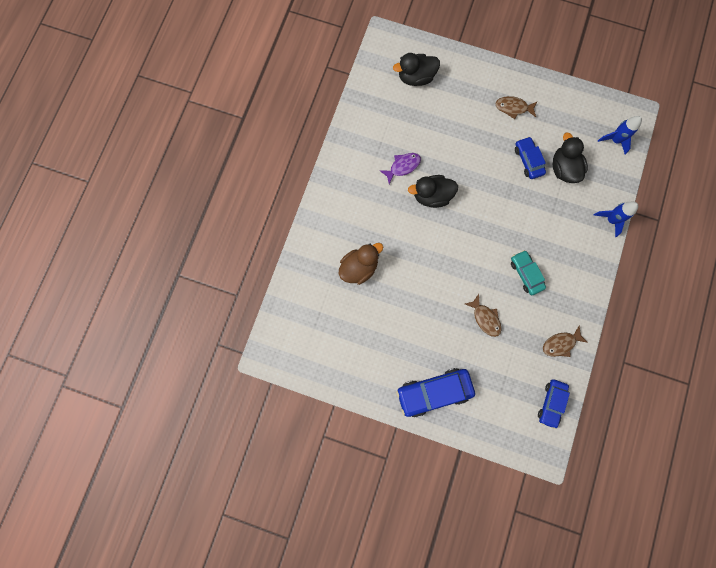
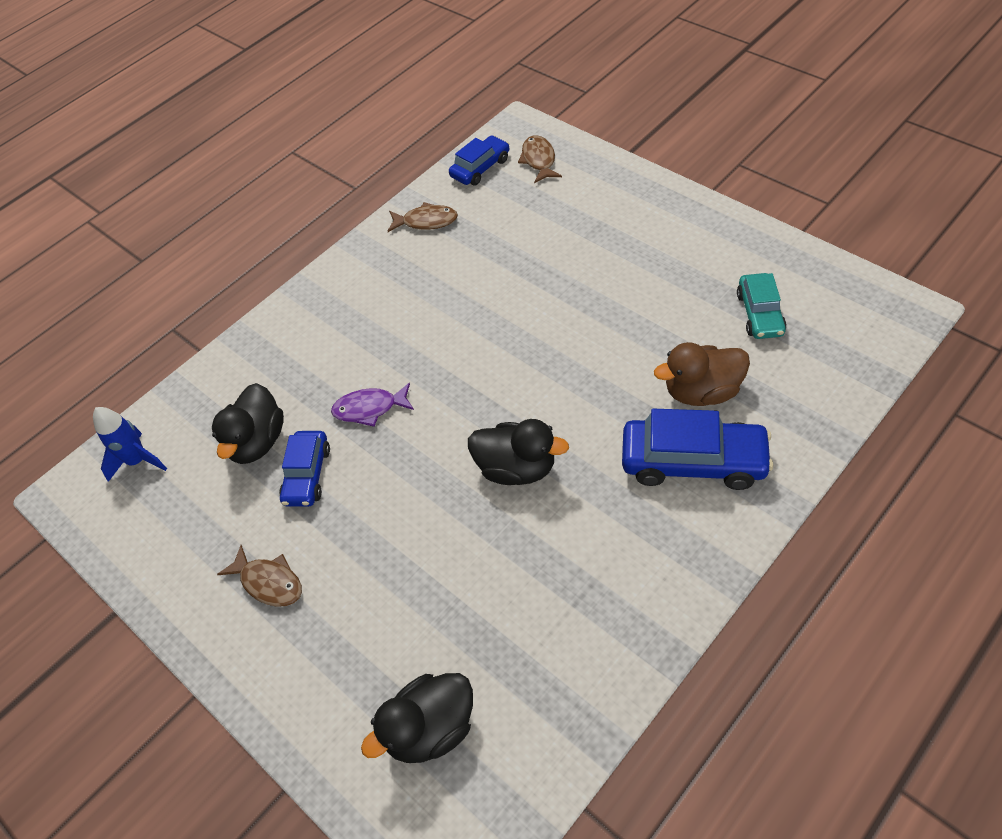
camera: 150 degrees left, 25 degrees down
(402, 167) = (549, 539): purple fish -> purple fish (370, 408)
(416, 78) = (430, 729): black duck -> black duck turned 135 degrees clockwise
(434, 392) = (640, 211): blue car -> blue car (693, 461)
(485, 318) = (518, 274): brown fish -> brown fish (539, 160)
(525, 274) = (422, 311): turquoise car -> turquoise car (760, 314)
(610, 220) = (242, 346): blue rocket -> none

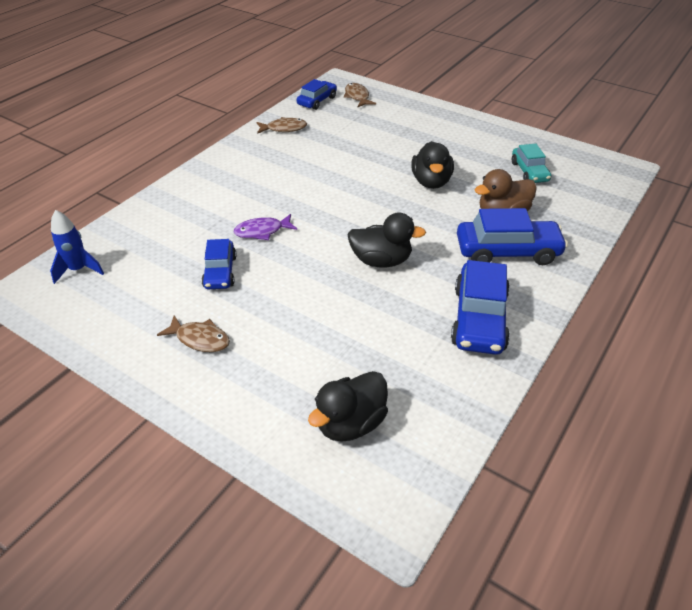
camera: 15 degrees left, 10 degrees down
(257, 442) = (176, 254): black duck -> black duck (431, 182)
(628, 577) = (479, 319): none -> blue car

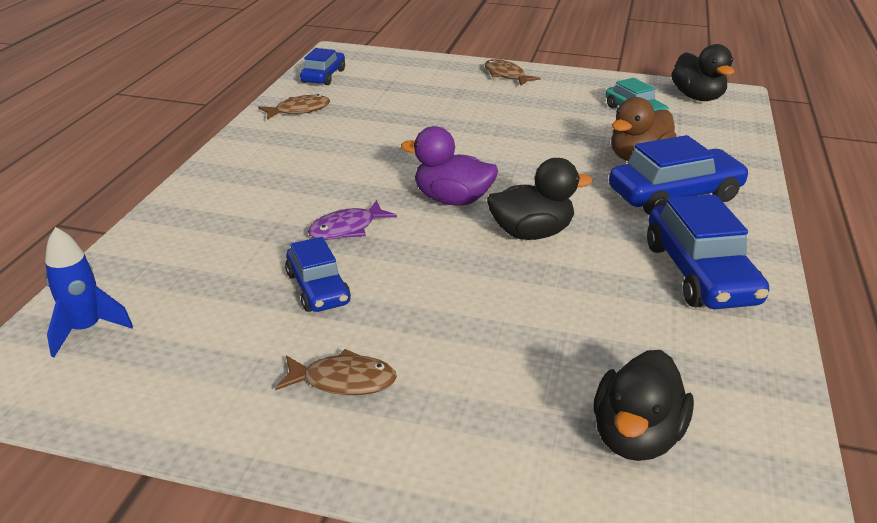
camera: 20 degrees left, 10 degrees down
(344, 223) = (452, 200): none -> purple duck
(357, 97) = (373, 66): brown fish -> brown fish (506, 75)
(431, 182) = (529, 139): black duck -> black duck (697, 97)

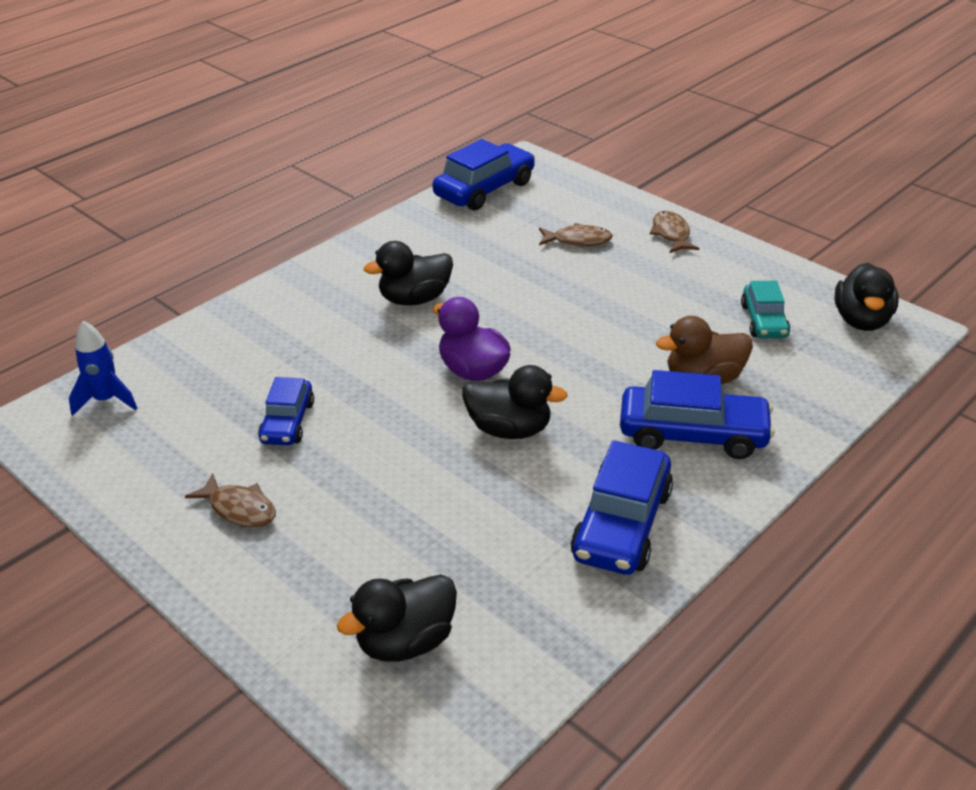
camera: 30 degrees right, 5 degrees up
(299, 110) = (426, 227): brown fish -> brown fish (578, 240)
(323, 76) = (484, 189): blue car -> blue car, size x1.62
(342, 162) = (414, 299): none -> black duck
(347, 228) = (358, 372): purple fish -> none

